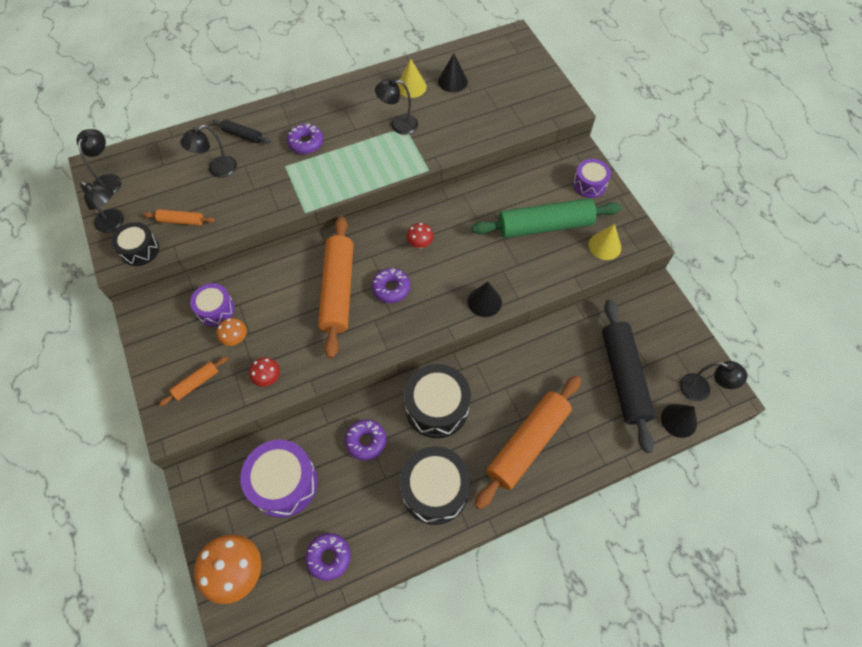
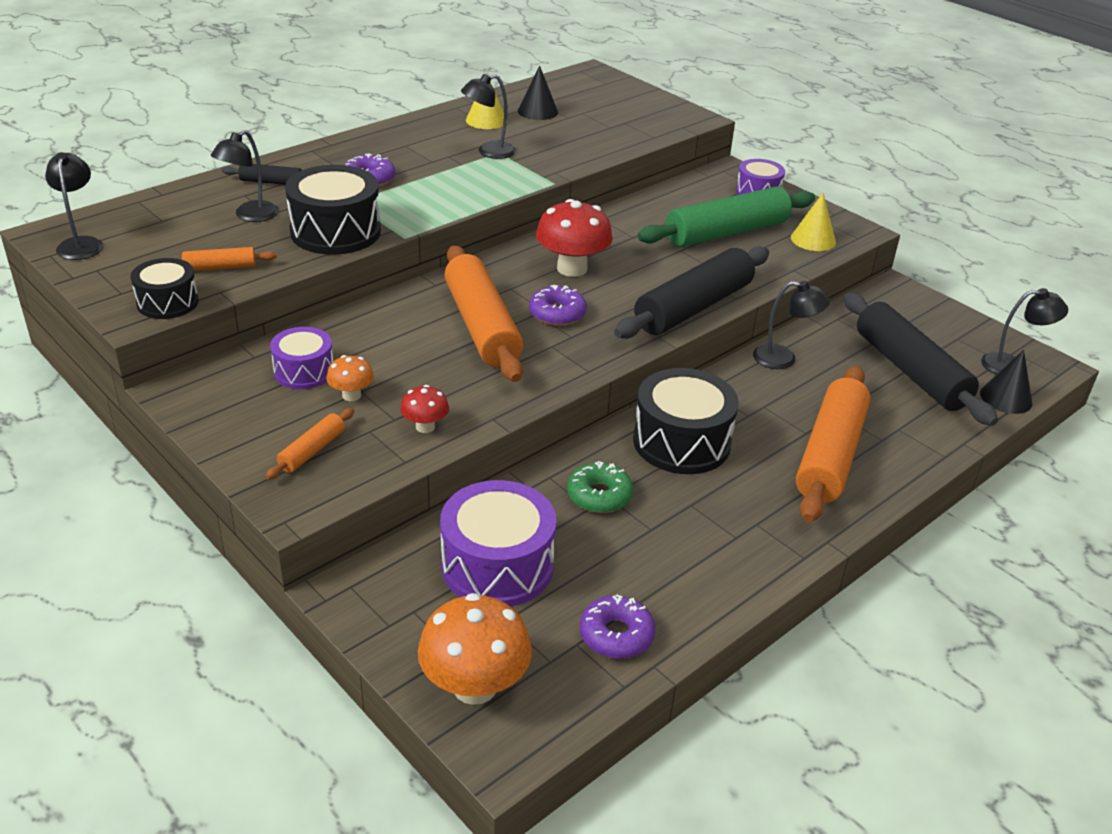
camera: 20 degrees left, 25 degrees down
(114, 223) = (111, 283): black lamp -> black lamp (783, 359)
(366, 441) = (599, 495): purple donut -> green donut
(420, 244) = (572, 268): red mushroom -> red mushroom, size x1.93
(435, 490) = (731, 527): black drum -> black drum (335, 232)
(484, 302) = (693, 307): black cone -> black rolling pin

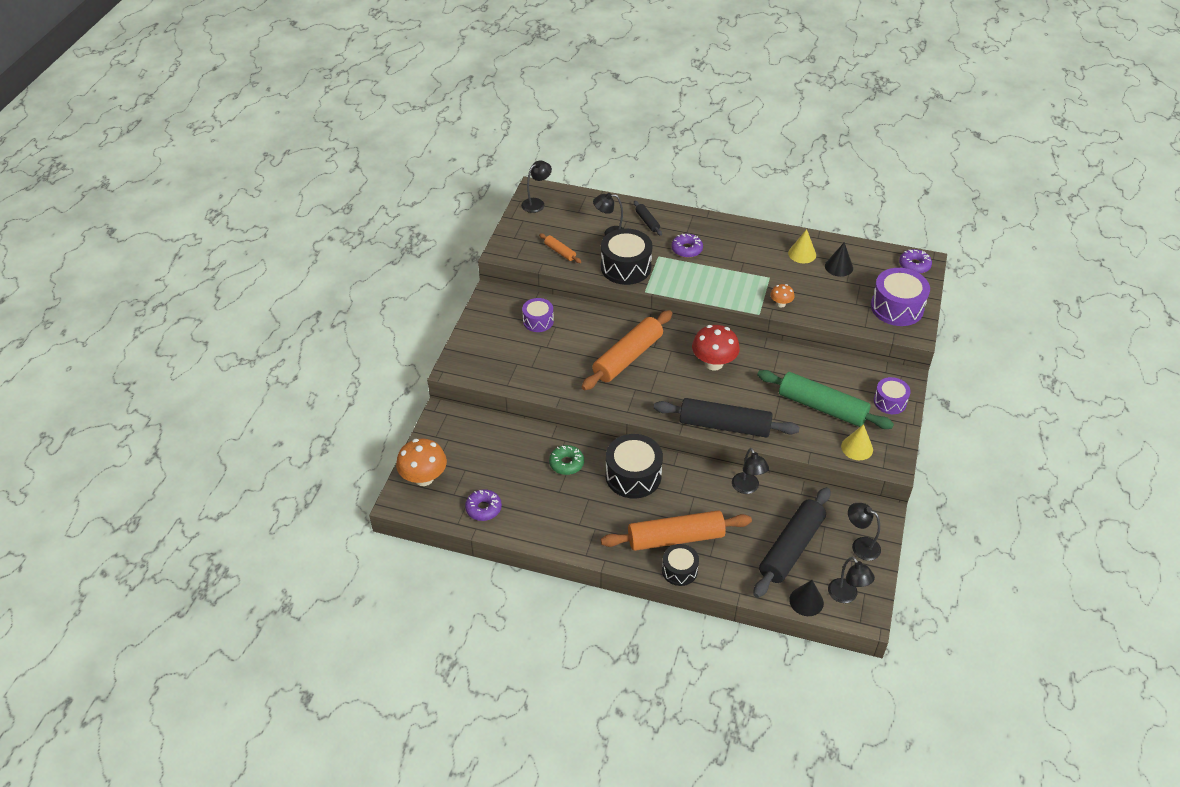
camera: 60 degrees right, 10 degrees up
(167, 302) = (520, 254): black drum -> black drum (679, 570)
(312, 451) = (489, 354): orange rolling pin -> none
(351, 395) = (535, 345): orange mushroom -> orange mushroom (781, 304)
(425, 427) = (535, 379): red mushroom -> none
(489, 152) = (765, 273): black lamp -> black lamp (860, 545)
(497, 565) = (493, 451): purple drum -> purple drum (897, 307)
(557, 313) = (665, 378): purple donut -> purple donut (914, 265)

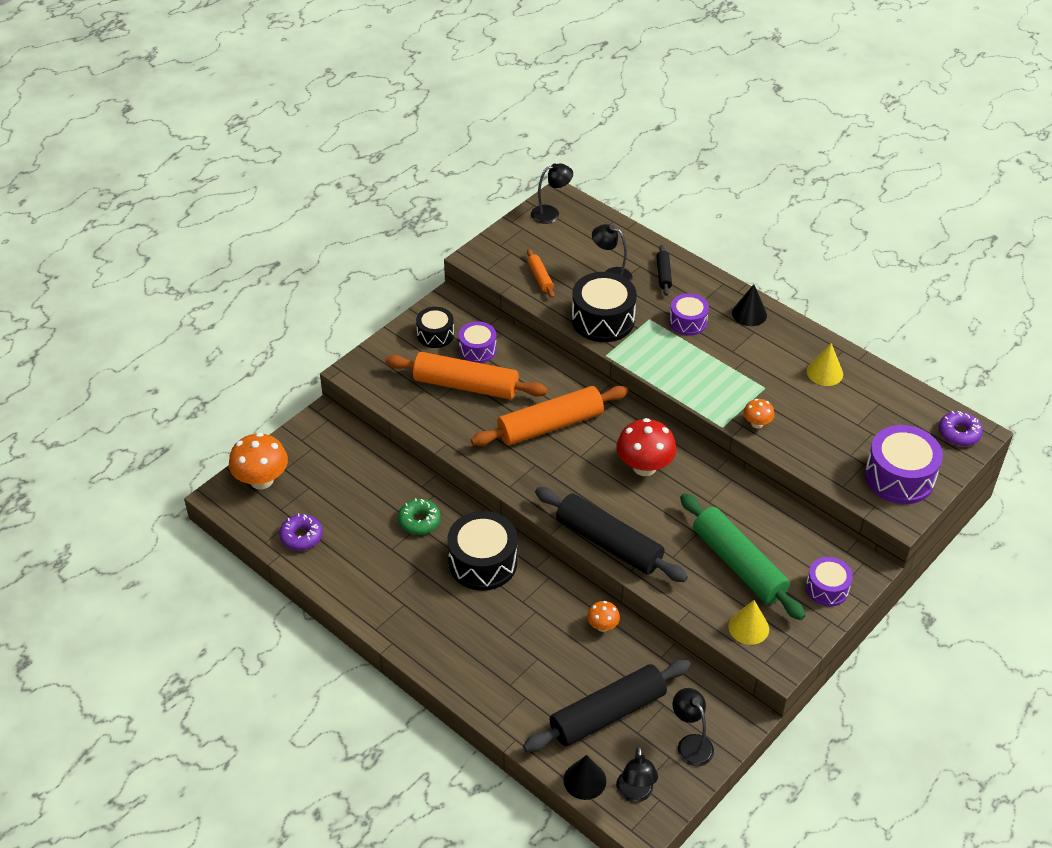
camera: 25 degrees right, 0 degrees up
(675, 538) = (484, 650): orange rolling pin -> orange rolling pin (466, 385)
(679, 570) = (465, 687): black drum -> black drum (435, 335)
(686, 249) = (688, 322): purple donut -> purple drum
(747, 488) = (602, 626): black lamp -> orange mushroom
(839, 267) = (860, 403): black cone -> black cone (749, 314)

